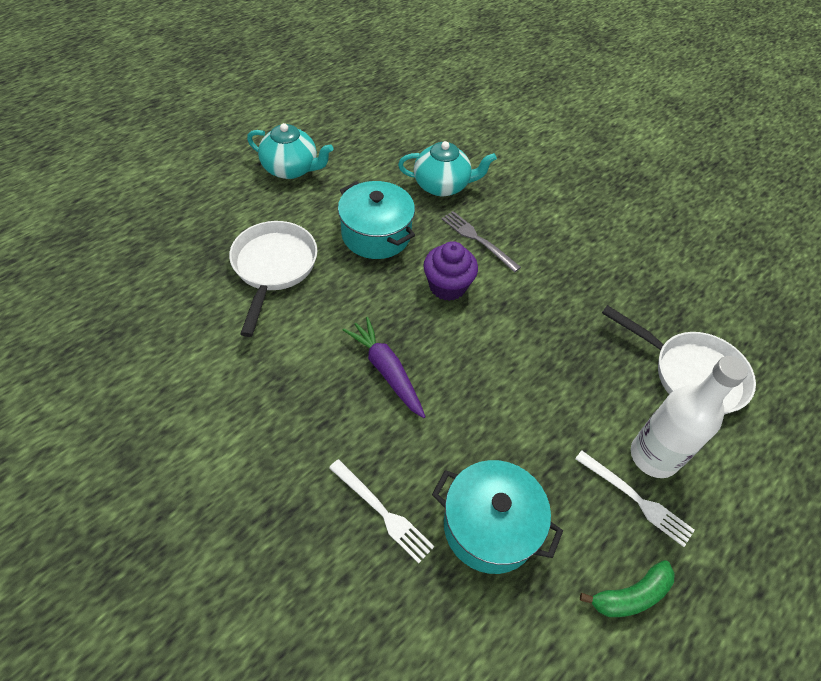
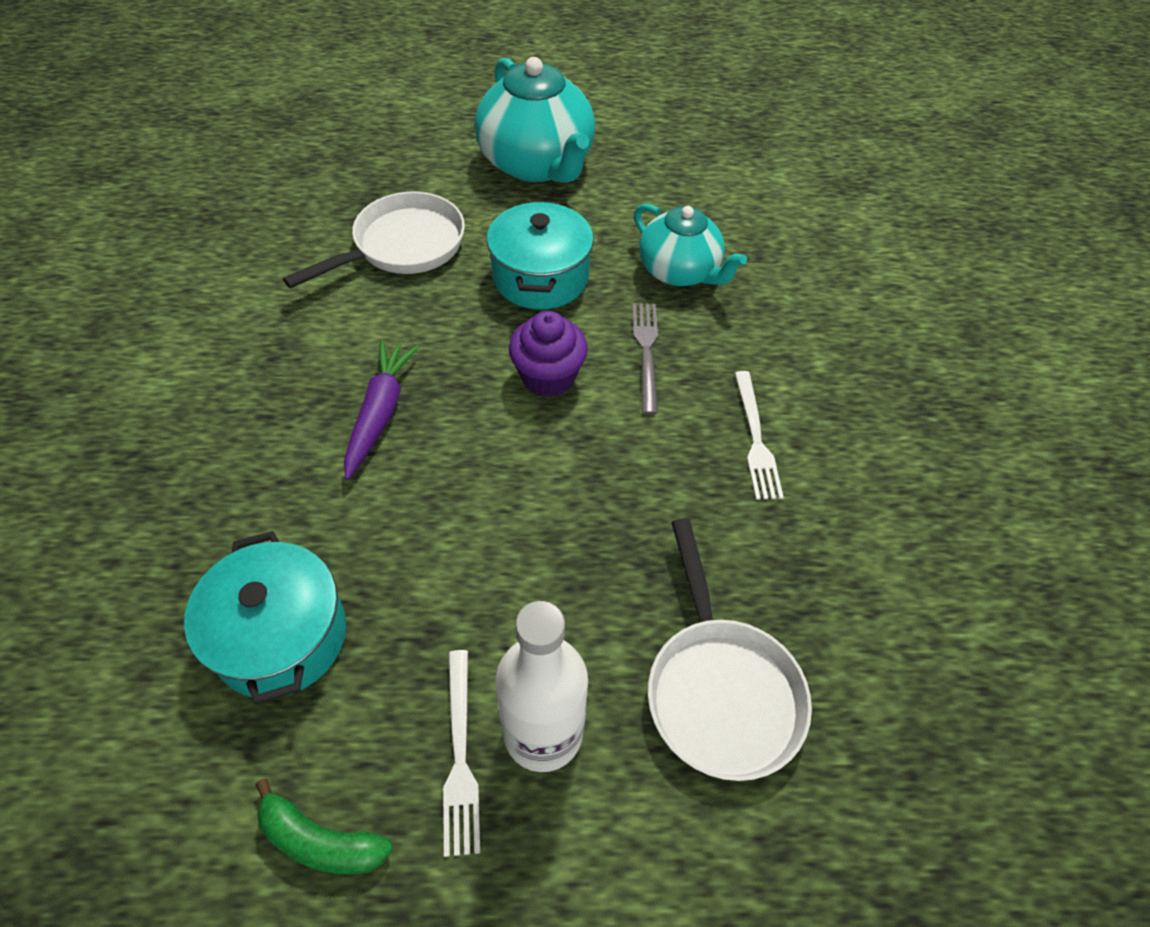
camera: 45 degrees right, 0 degrees up
(291, 169) = (537, 164): turquoise teapot -> turquoise teapot, size x1.56
(382, 512) = (211, 535): white fork -> white fork (755, 439)

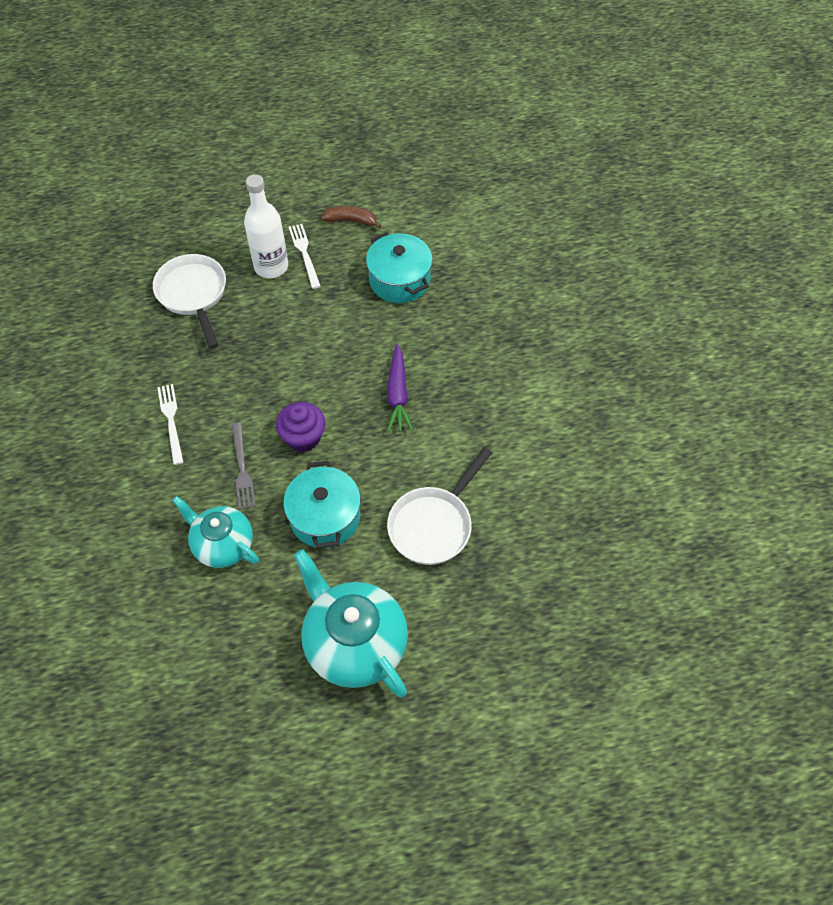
camera: 170 degrees right, 5 degrees up
(320, 840) = (351, 221): green banana -> brown banana

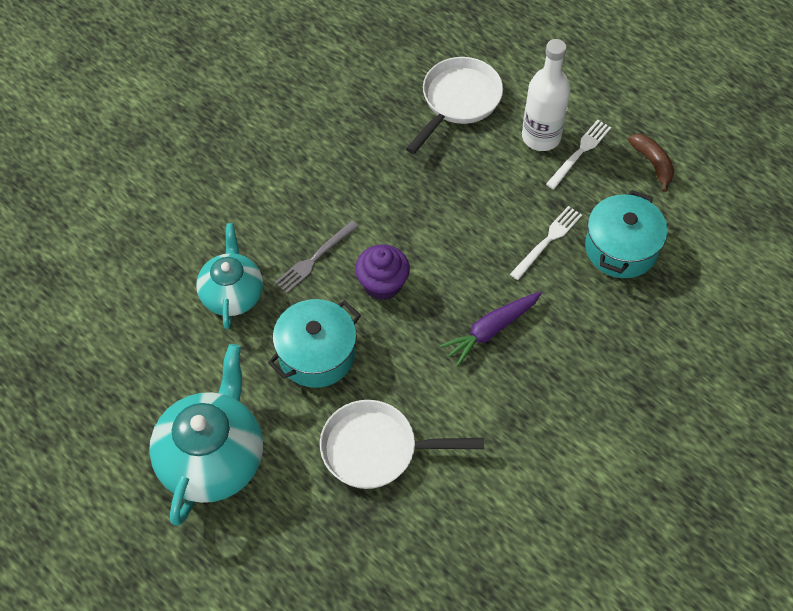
camera: 55 degrees right, 0 degrees up
(171, 421) = (319, 175): white fork -> white fork (547, 241)

